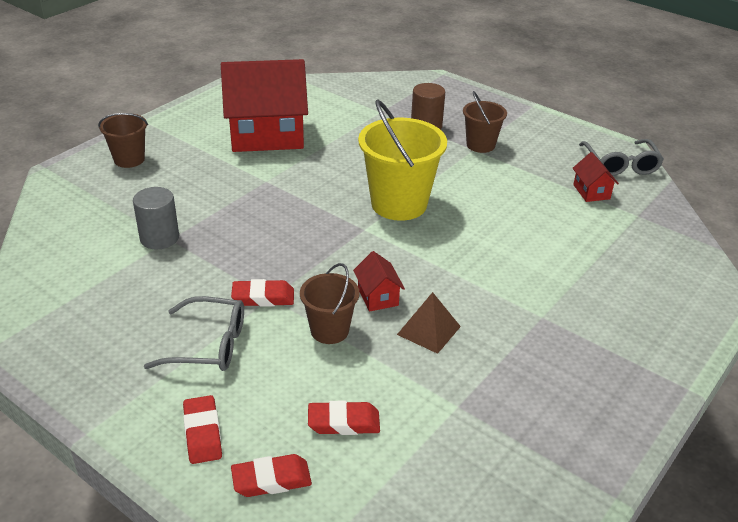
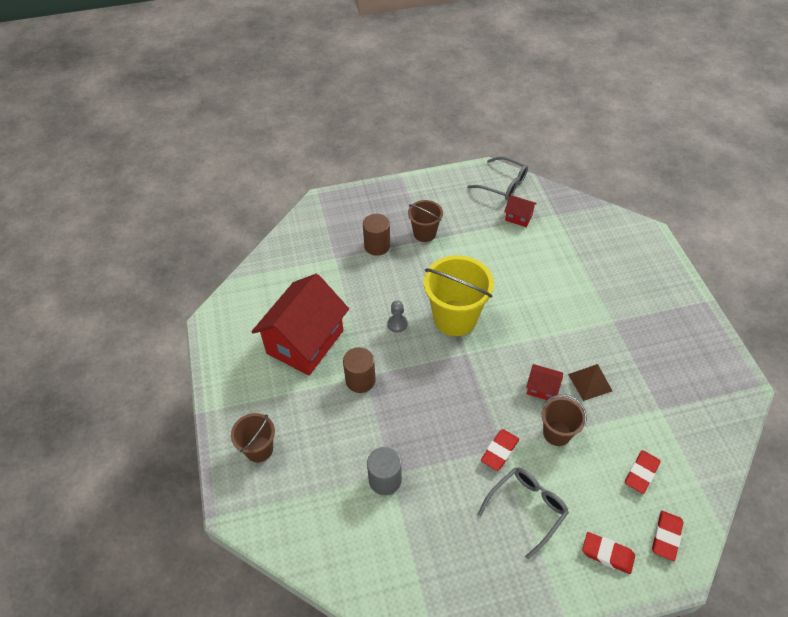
camera: 50 degrees left, 15 degrees up
(258, 180) = (360, 380): none -> brown cylinder
(348, 174) = (397, 324): none -> grey pawn

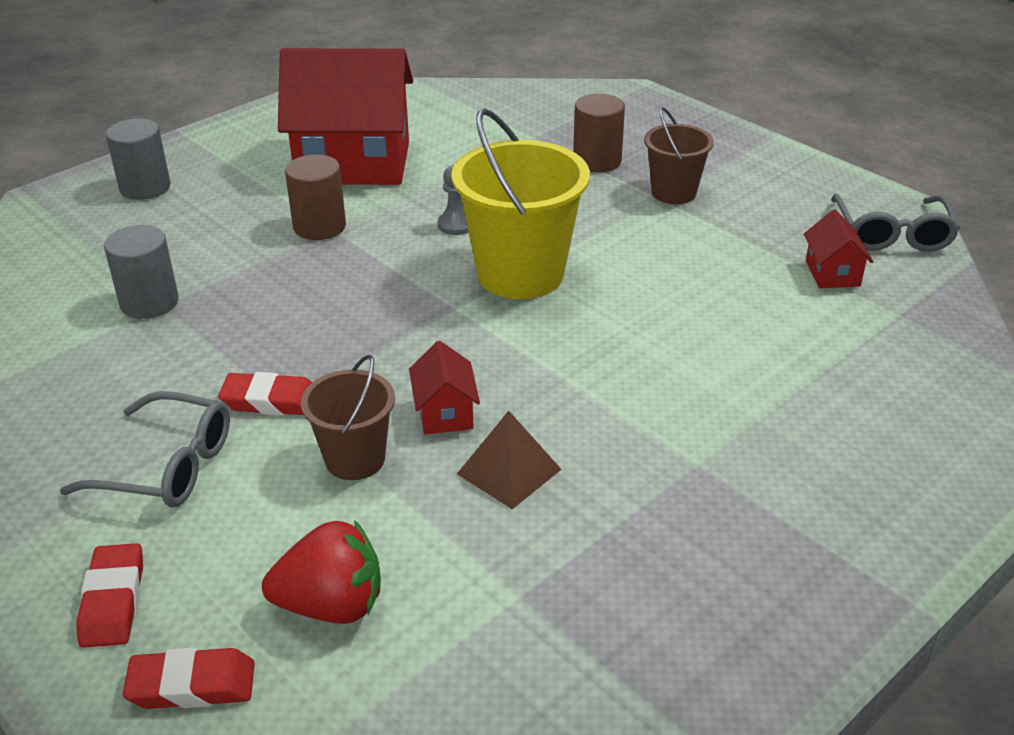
camera: 60 degrees right, 15 degrees down
(259, 449) = (145, 187): brown bucket -> grey cylinder
(641, 473) = (331, 605): red eraser -> red strawberry

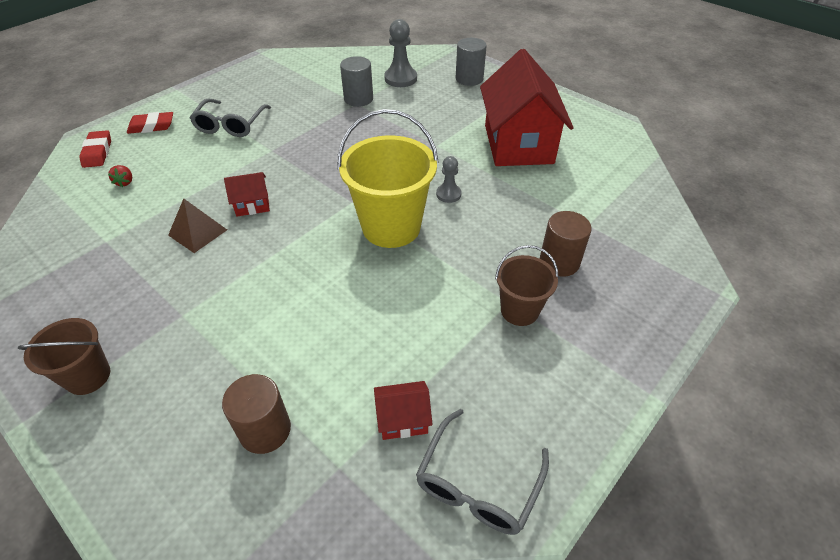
camera: 85 degrees right, 10 degrees up
(101, 255) = (400, 78): none -> grey pawn
(271, 401) = (272, 146): red eraser -> none
(319, 226) = (438, 141): brown cylinder -> brown cylinder (265, 430)
(331, 605) = (125, 182): red strawberry -> red strawberry, size x0.47
(355, 459) = (221, 178): brown bucket -> brown bucket (88, 376)
(892, 234) = (478, 483): grey glasses -> grey glasses turned 60 degrees counterclockwise

